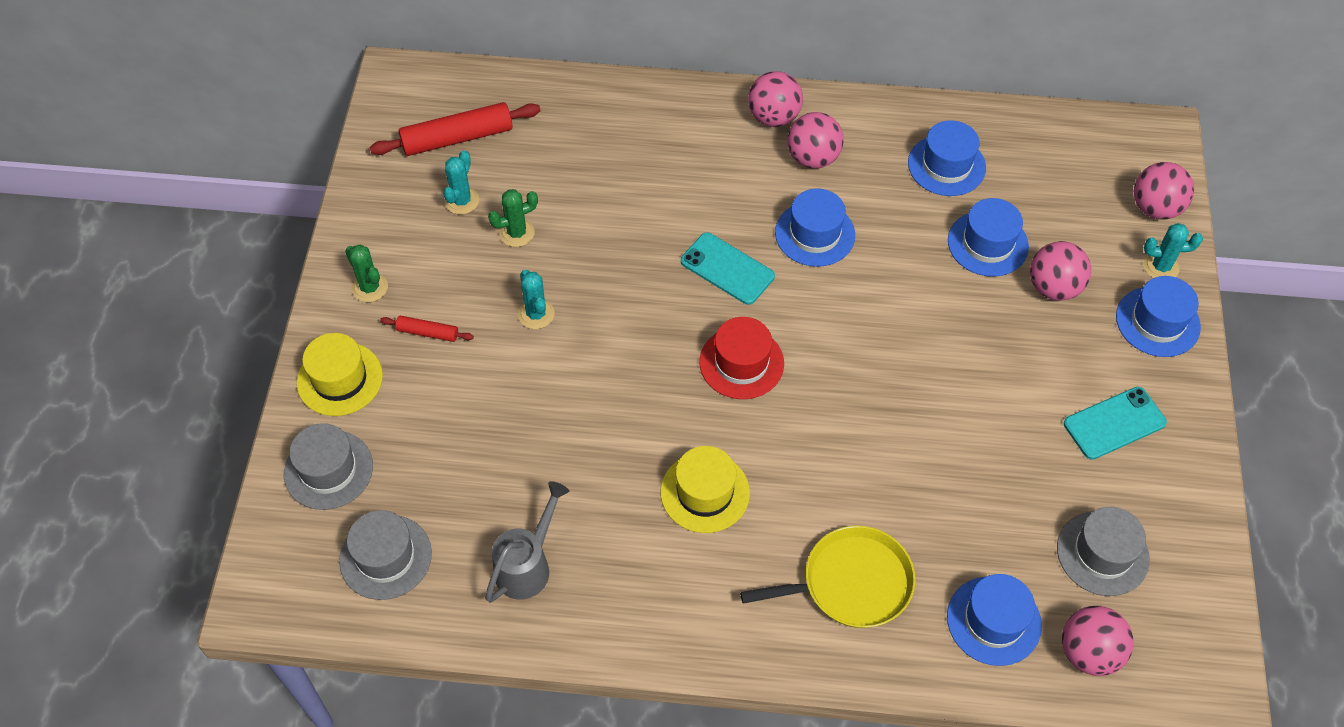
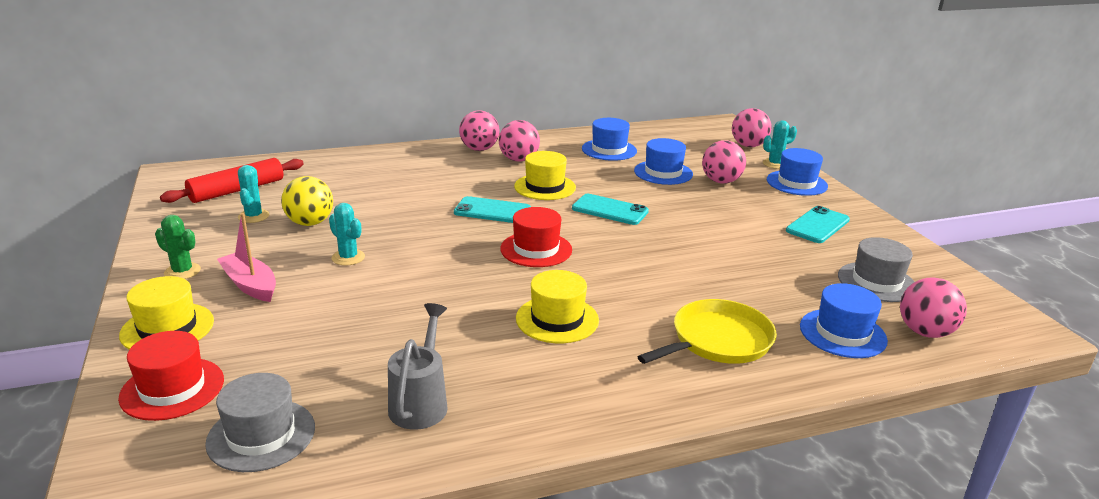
camera: 25 degrees left, 30 degrees down
(328, 470) = (172, 388): grey hat -> red hat
(428, 333) = (250, 285): red rolling pin -> pink boat
(517, 233) = (310, 223): green cactus -> yellow ball
(815, 234) = (545, 187): blue hat -> yellow hat
(869, 309) = (610, 210): none -> turquoise phone

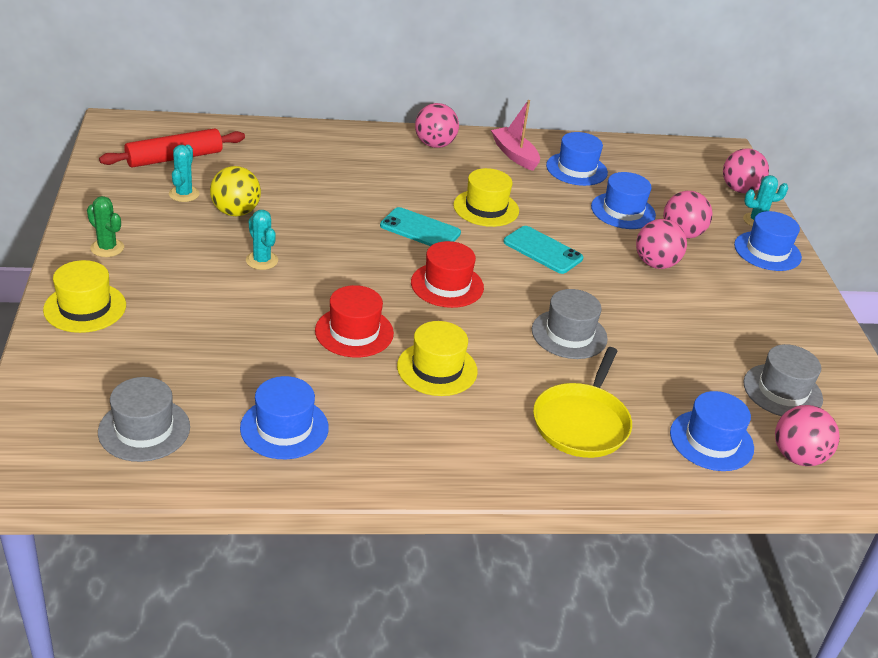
camera: 10 degrees right, 10 degrees up
(172, 388) = (80, 370): red hat -> red hat (354, 332)
(250, 285) = (165, 275): pink boat -> pink boat (514, 155)
(420, 402) = (284, 428): grey watering can -> blue hat
(519, 160) = (472, 166): pink ball -> pink ball (655, 264)
(666, 270) = (569, 334): none -> grey hat
(717, 340) = (582, 422): yellow pan -> yellow pan turned 135 degrees clockwise
(818, 225) = (759, 311): turquoise phone -> none

